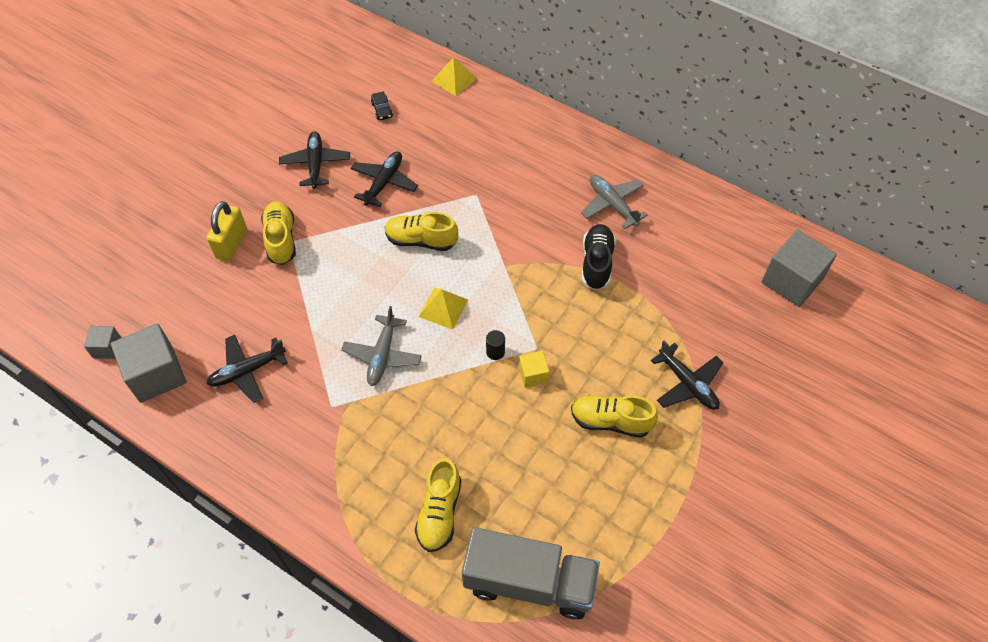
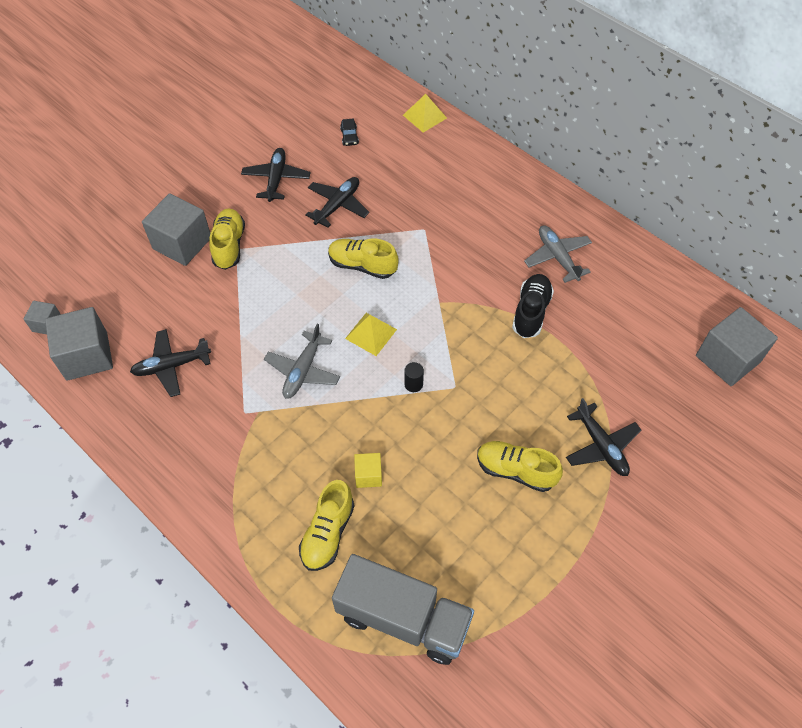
camera: 10 degrees right, 0 degrees up
(231, 244) = (182, 243): yellow padlock -> grey cube
(533, 375) = (446, 412): yellow cube -> yellow cube (368, 475)

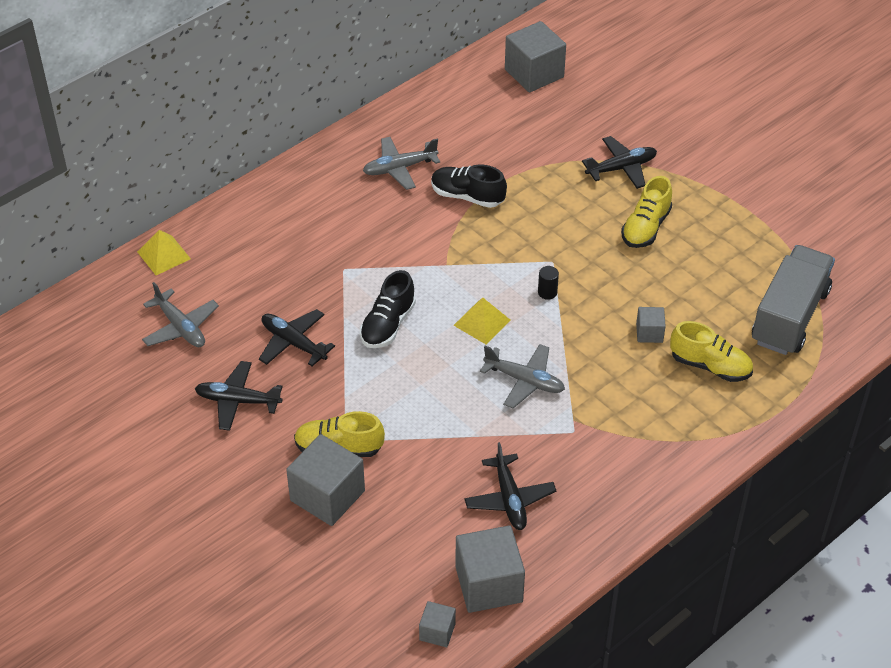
camera: 85 degrees left, 10 degrees down
(349, 136) = (180, 327): black car -> grey plane
(362, 265) = (388, 325): yellow shoe -> black shoe
(368, 475) = (649, 333): yellow cube -> grey cube

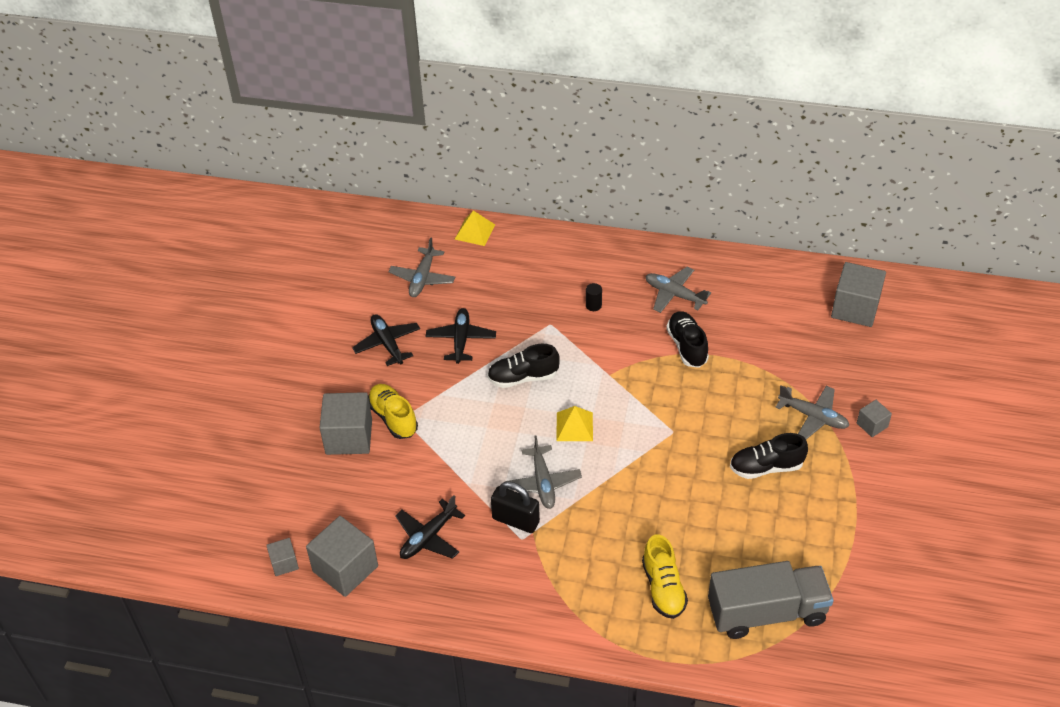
camera: 55 degrees right, 0 degrees up
(547, 292) = (640, 446): black cylinder -> black cylinder (593, 305)
(549, 424) = (515, 520): none -> black padlock
(621, 168) = (813, 417): black plane -> grey plane
(645, 227) = (766, 467): yellow shoe -> black shoe
(649, 333) = (660, 530): grey cube -> grey cube (872, 425)

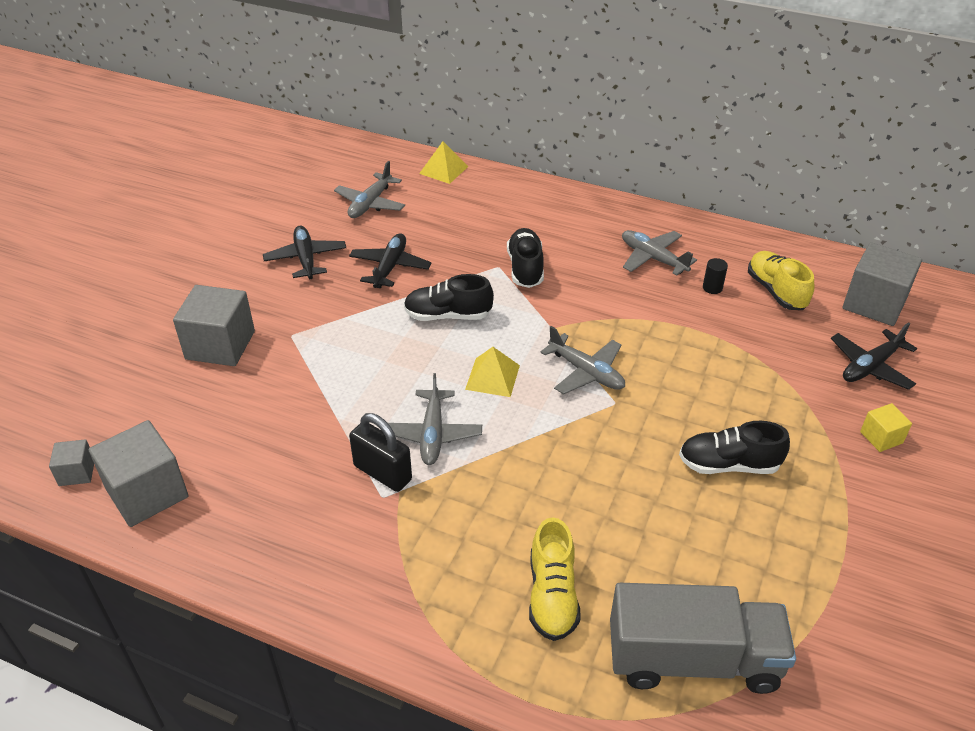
camera: 10 degrees right, 5 degrees down
(393, 418) = (280, 334): yellow shoe -> yellow shoe (776, 291)
(428, 537) = (265, 473): black plane -> black plane (870, 366)
(593, 305) = (554, 255): black cylinder -> black cylinder (712, 288)
(687, 346) = (655, 313): black shoe -> black shoe (525, 268)
(813, 417) = (802, 415): grey plane -> grey plane (586, 372)
(872, 425) = (881, 437): grey cube -> yellow cube

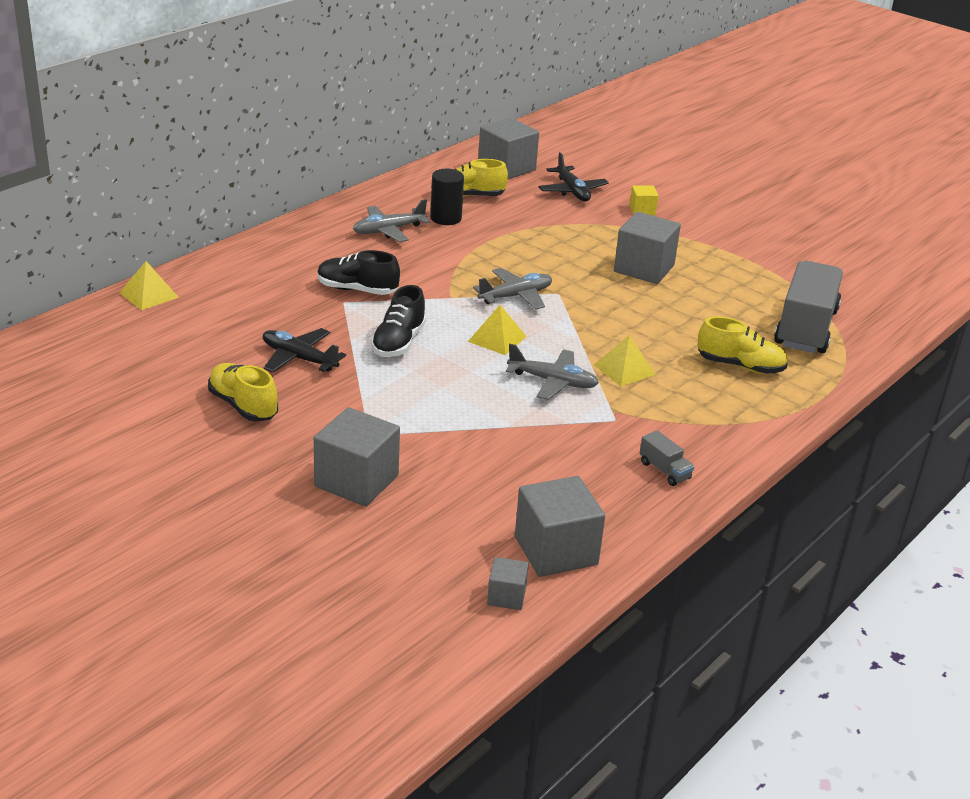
camera: 75 degrees left, 10 degrees down
(302, 554) = (664, 470): none -> grey truck
(306, 259) = (243, 406): black plane -> yellow shoe
(370, 203) = (172, 349): grey plane -> none
(382, 473) = (587, 414): black padlock -> none
(486, 487) = (624, 369): none -> yellow pyramid
(712, 288) = (446, 218): black cylinder -> black cylinder, size x1.74
(728, 465) = (644, 268): black shoe -> grey cube

